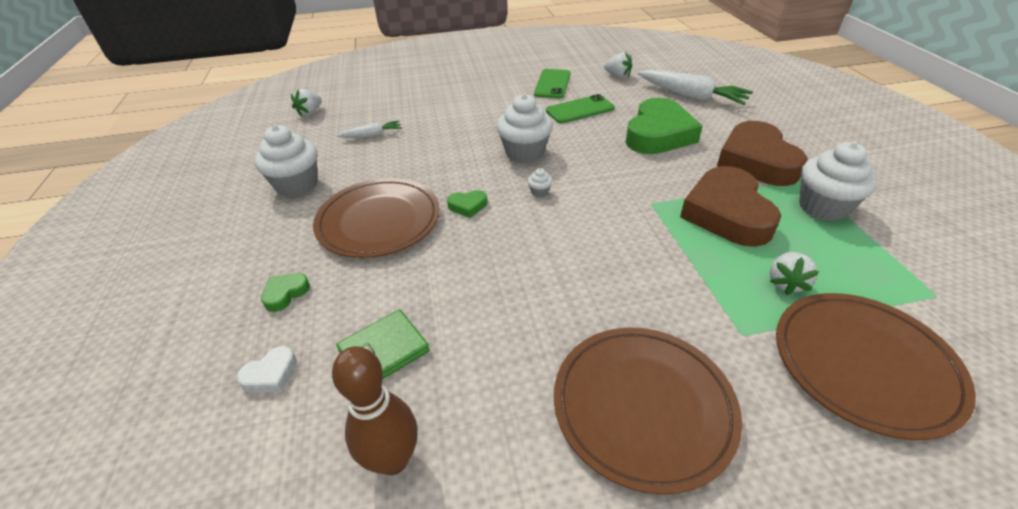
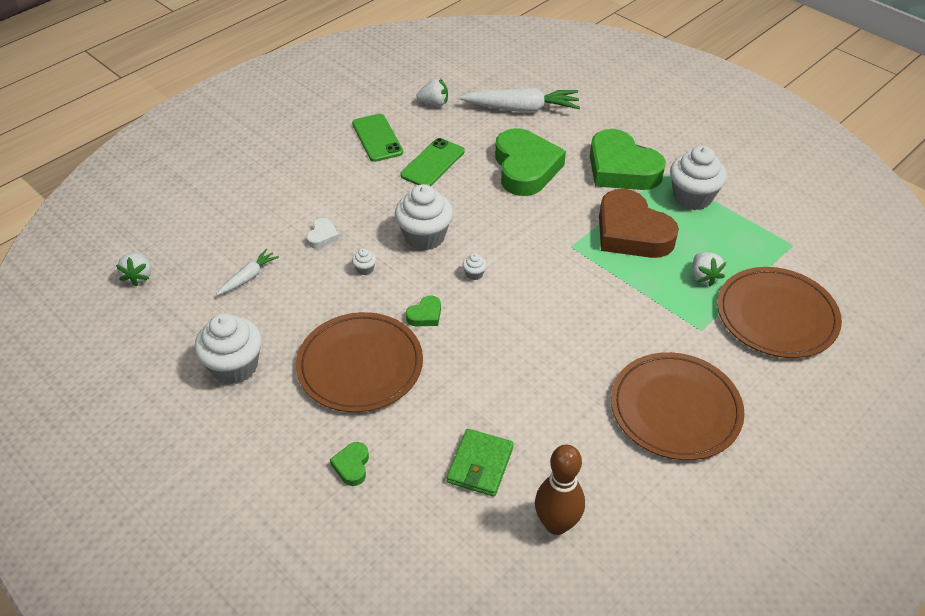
camera: 35 degrees left, 5 degrees up
(271, 374) = (414, 525): white heart -> white heart (322, 236)
(456, 158) = (365, 269): none -> white cupcake
(756, 161) = (621, 168): brown heart -> green heart

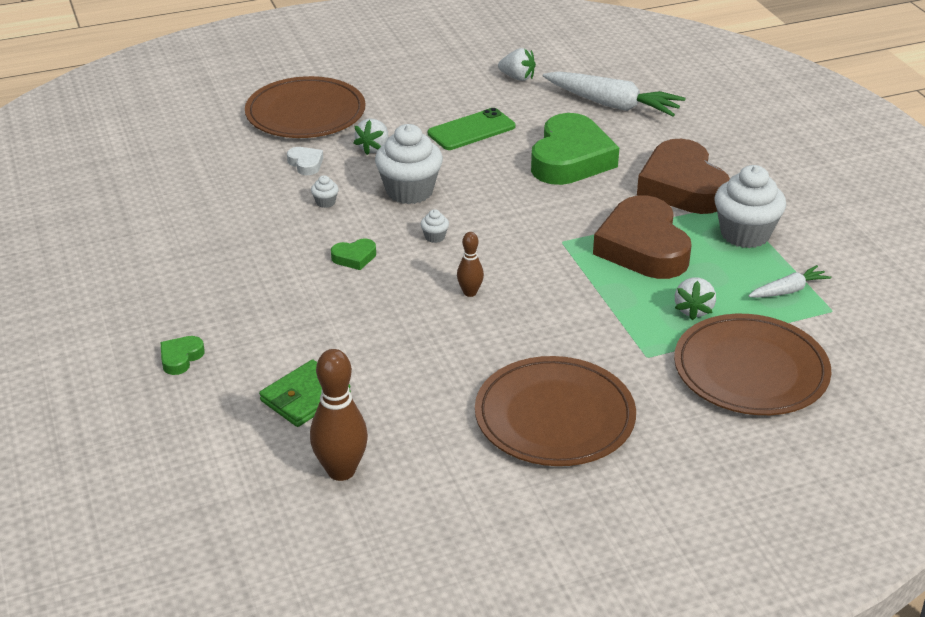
camera: 25 degrees right, 10 degrees down
(139, 276) = (107, 151): white strawberry -> white strawberry (373, 148)
(235, 366) = (137, 246): white cupcake -> none
(248, 277) = (207, 178): white carrot -> white carrot (788, 290)
(322, 236) = (306, 164): white heart -> white heart turned 75 degrees counterclockwise
(360, 365) = (255, 280): brown plate -> brown plate (305, 113)
(377, 138) = (431, 94): green phone -> none
(537, 317) = (470, 292): none -> brown bowling pin
(621, 168) = (682, 186): green heart -> brown heart

